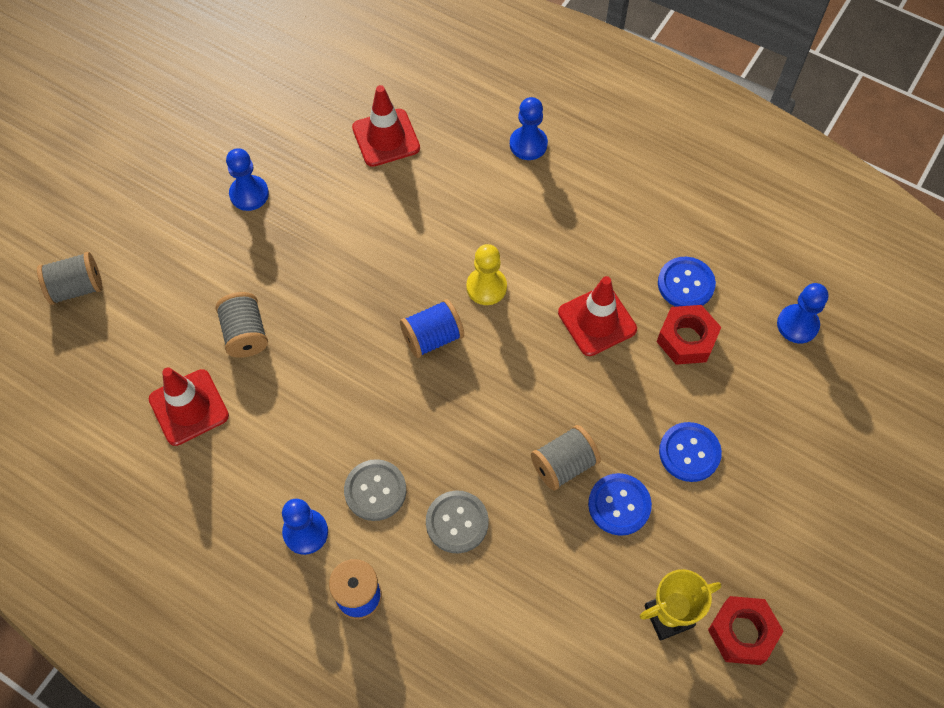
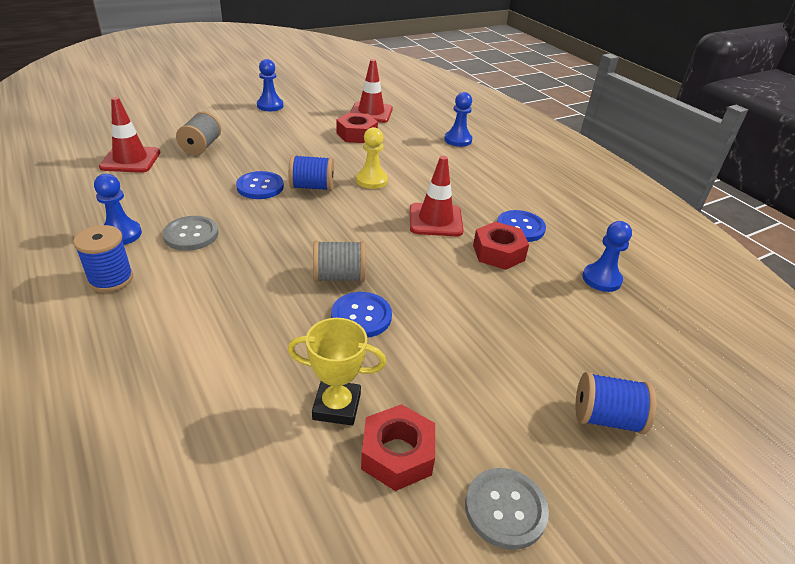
camera: 25 degrees right, 25 degrees down
(76, 288) = (137, 104): grey spool -> none
(404, 200) = (356, 134): none -> red nut
(457, 522) = (226, 273): grey button -> grey button (505, 509)
(689, 453) = (449, 311): blue button -> blue button (260, 187)
(872, 503) = (606, 418): none -> blue spool

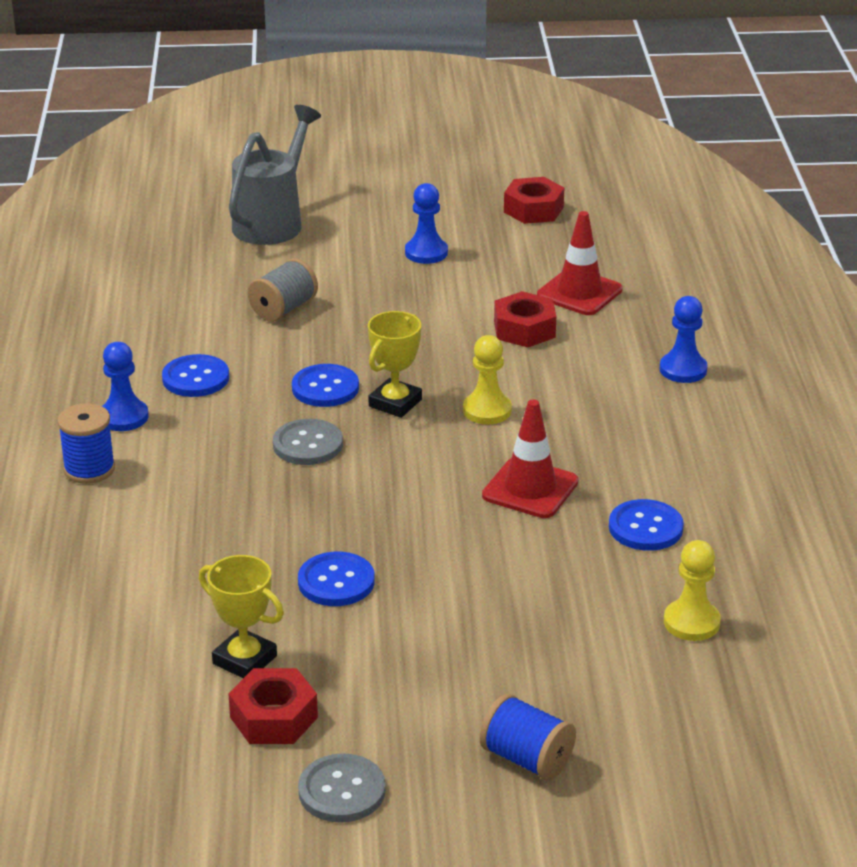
camera: 30 degrees right, 5 degrees down
(130, 160) = (182, 313): red traffic cone -> none
(164, 103) = (272, 222): none -> grey watering can
(164, 198) = (195, 378): none -> blue button
(191, 235) = (202, 436): grey button -> grey button (308, 444)
(312, 187) = (395, 403): blue spool -> yellow trophy
(339, 277) = (343, 531): grey spool -> none
(498, 253) = (578, 553): red nut -> red nut (533, 209)
(601, 279) = (691, 622): blue pawn -> yellow pawn

